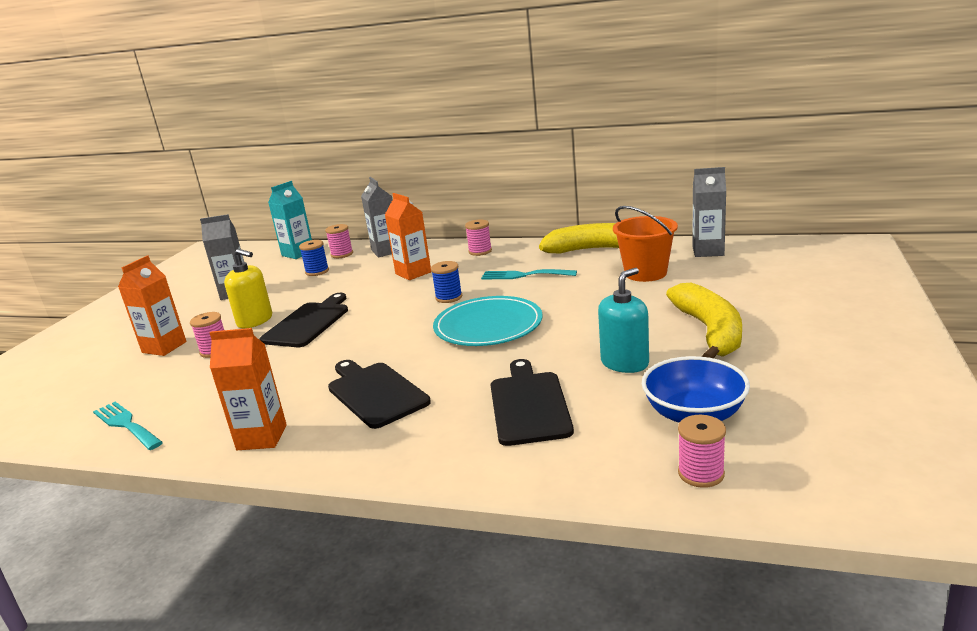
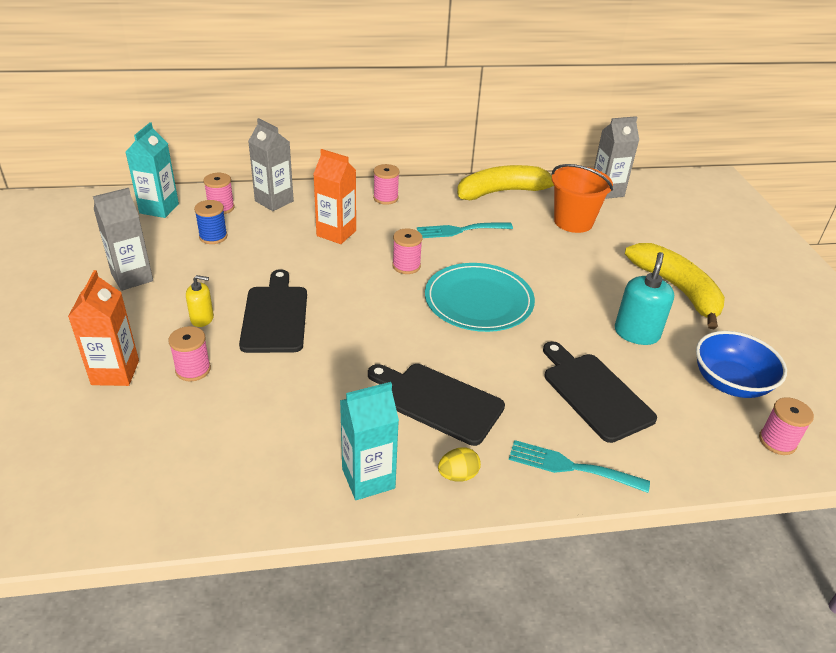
camera: 30 degrees left, 15 degrees up
(126, 424) = (182, 493): turquoise fork -> turquoise fork (571, 467)
(255, 320) = (202, 319): yellow soap dispenser -> yellow soap dispenser, size x0.60
(262, 437) = (368, 478): orange carton -> turquoise carton
(335, 447) = (458, 475): none -> yellow egg
(449, 297) = (406, 266): blue spool -> pink spool

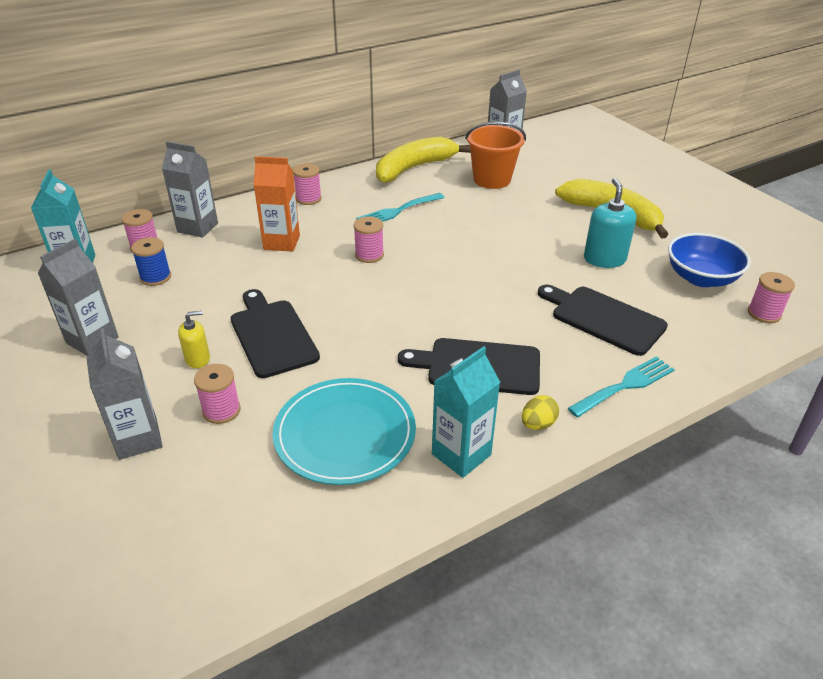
camera: 20 degrees left, 0 degrees up
(115, 372) = (138, 439): orange carton -> grey carton
(478, 301) = (455, 268): turquoise plate -> turquoise plate (345, 434)
(571, 467) = (625, 385): turquoise fork -> turquoise fork turned 150 degrees clockwise

